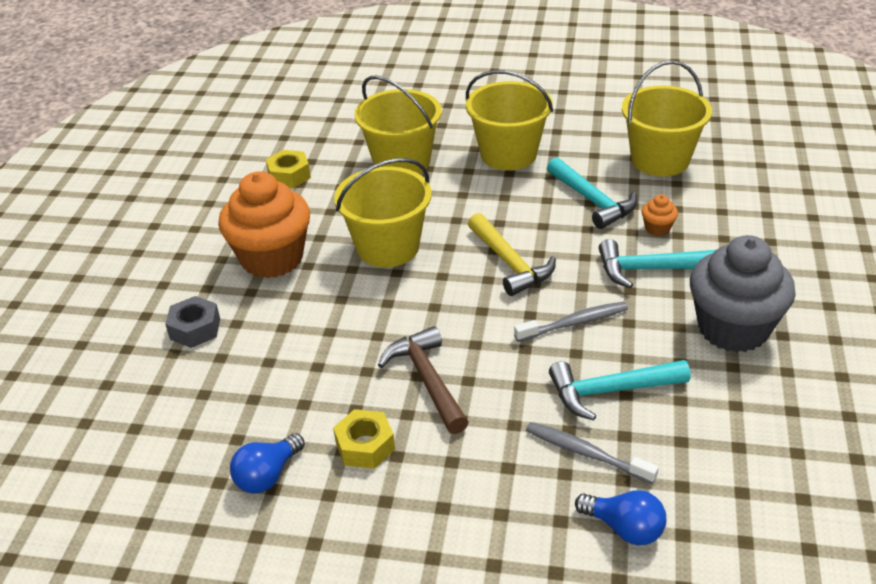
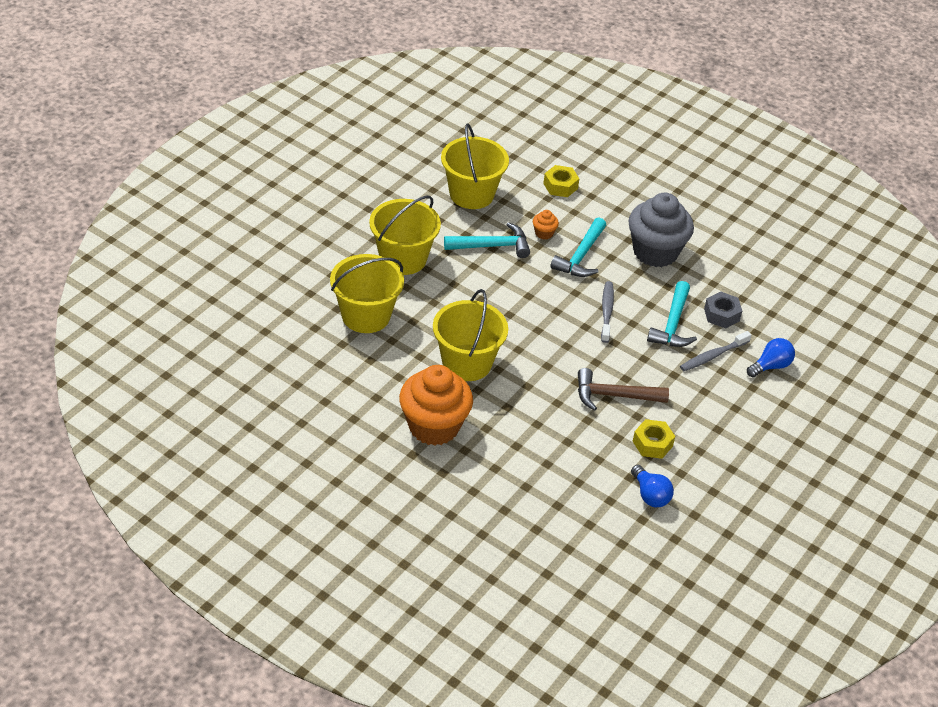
camera: 70 degrees left, 5 degrees up
(195, 329) = (486, 491): grey nut -> grey nut (721, 315)
(289, 176) = (331, 382): yellow nut -> yellow nut (560, 186)
(510, 263) = (529, 313): yellow hammer -> none

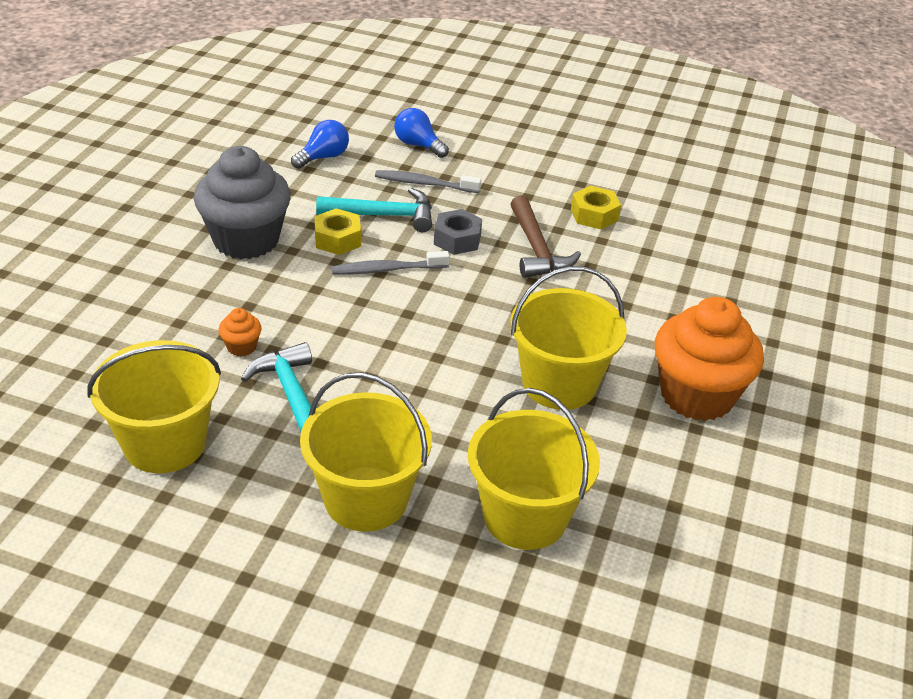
camera: 105 degrees left, 5 degrees down
(560, 186) = (117, 344): yellow nut -> yellow nut (337, 239)
(581, 256) = (281, 304): turquoise hammer -> none
(650, 495) = (670, 210): blue light bulb -> blue light bulb (323, 157)
(712, 356) = (424, 183): grey toothbrush -> grey toothbrush turned 150 degrees clockwise
(721, 315) = (347, 181): grey nut -> grey nut (457, 239)

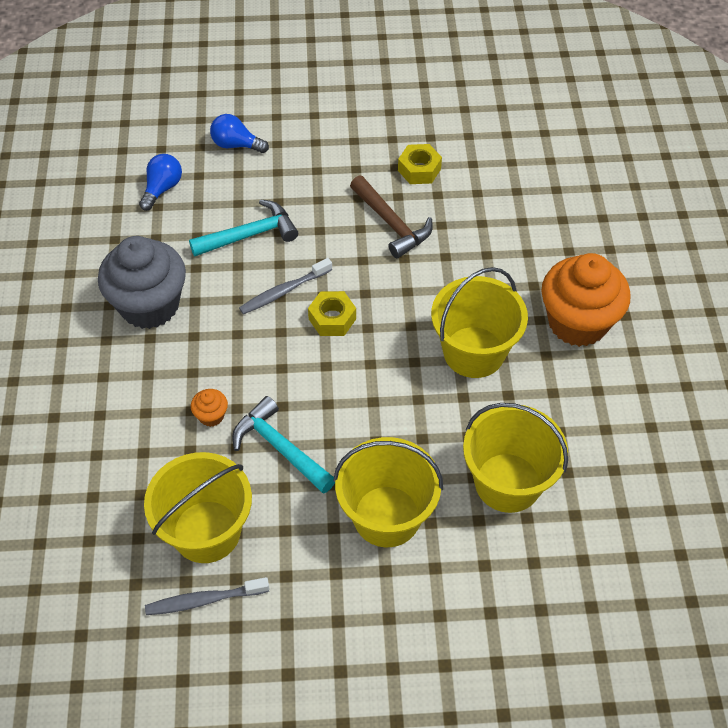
camera: 20 degrees left, 15 degrees up
(337, 239) = (226, 275): yellow nut -> yellow nut (332, 319)
(424, 183) = (264, 187): grey toothbrush -> grey toothbrush (204, 600)
(457, 239) = (323, 238): grey nut -> none

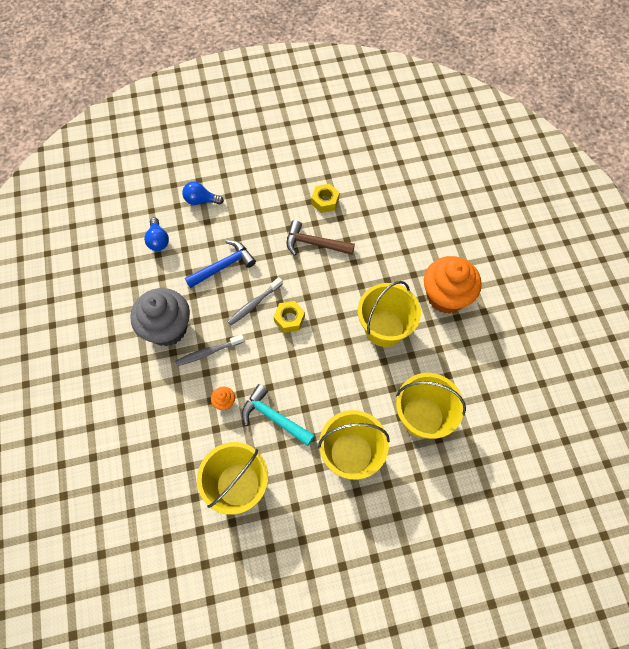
camera: 10 degrees left, 10 degrees up
(162, 189) = (158, 240): blue light bulb -> blue light bulb turned 150 degrees clockwise
(204, 600) = (246, 533): grey toothbrush -> grey toothbrush (208, 352)
(250, 235) = (223, 266): turquoise hammer -> blue hammer
(391, 223) = (314, 243): brown hammer -> brown hammer turned 150 degrees clockwise

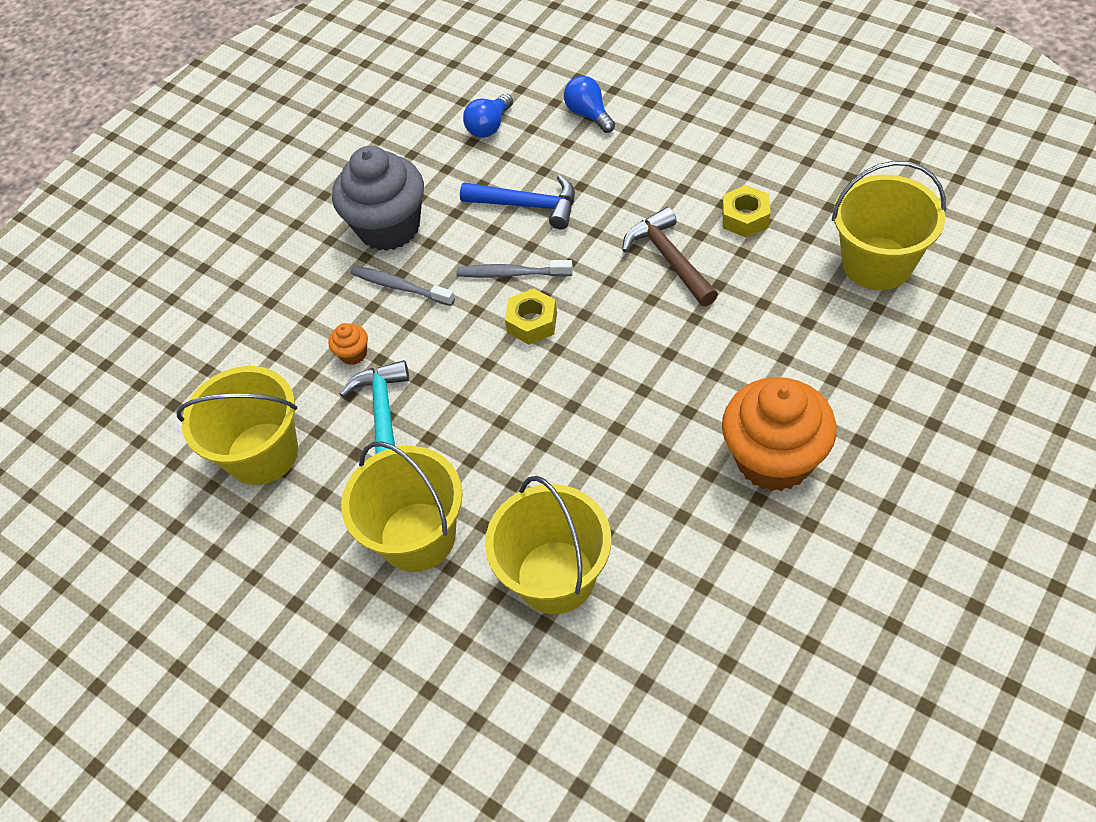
camera: 55 degrees right, 10 degrees down
(384, 328) = (637, 429): yellow bucket -> yellow bucket (877, 263)

